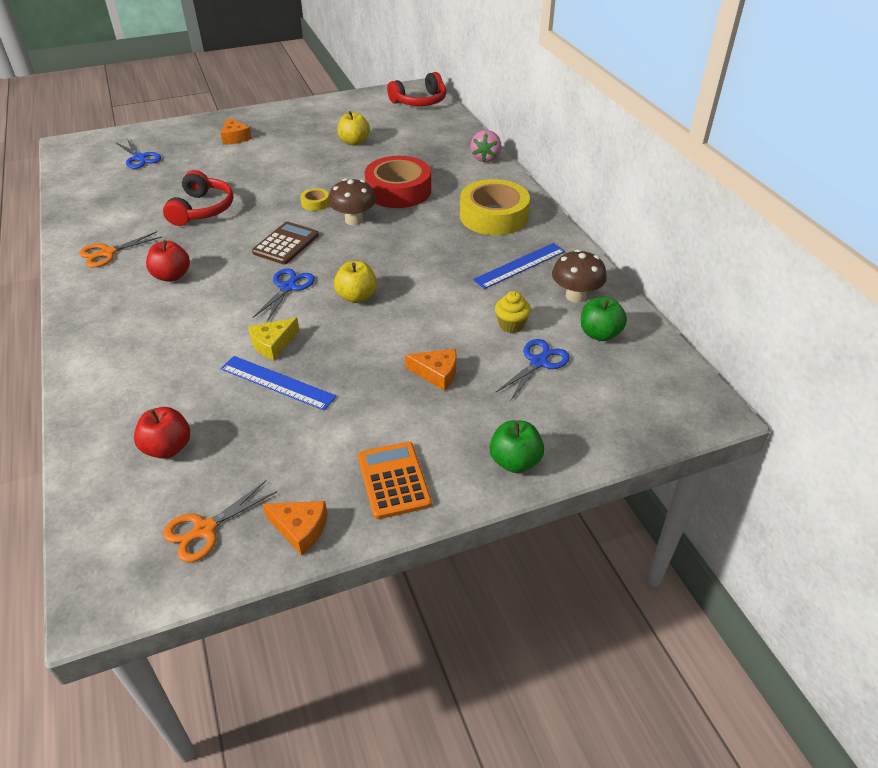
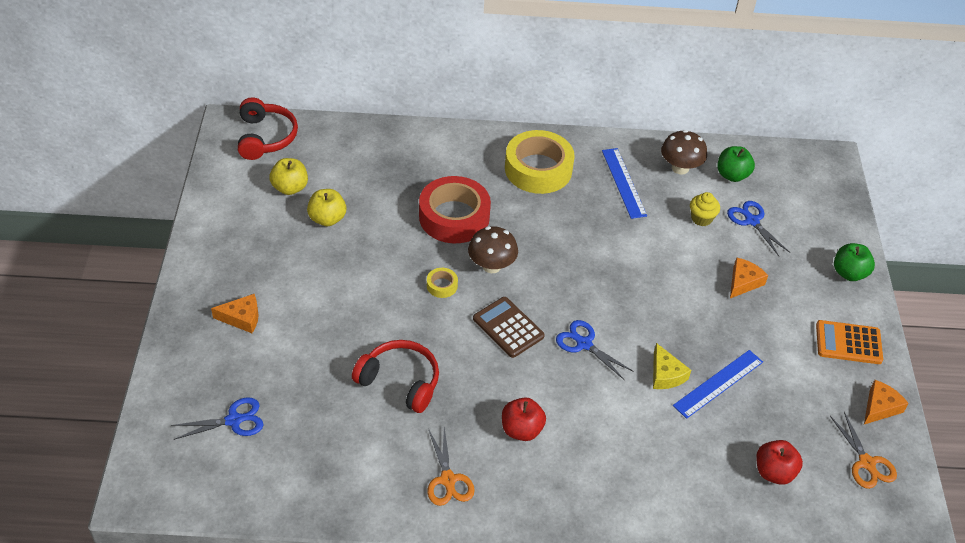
camera: 70 degrees left, 5 degrees up
(357, 296) = (621, 300): yellow apple -> yellow apple (290, 188)
(486, 158) = (429, 135): pink strawberry -> none

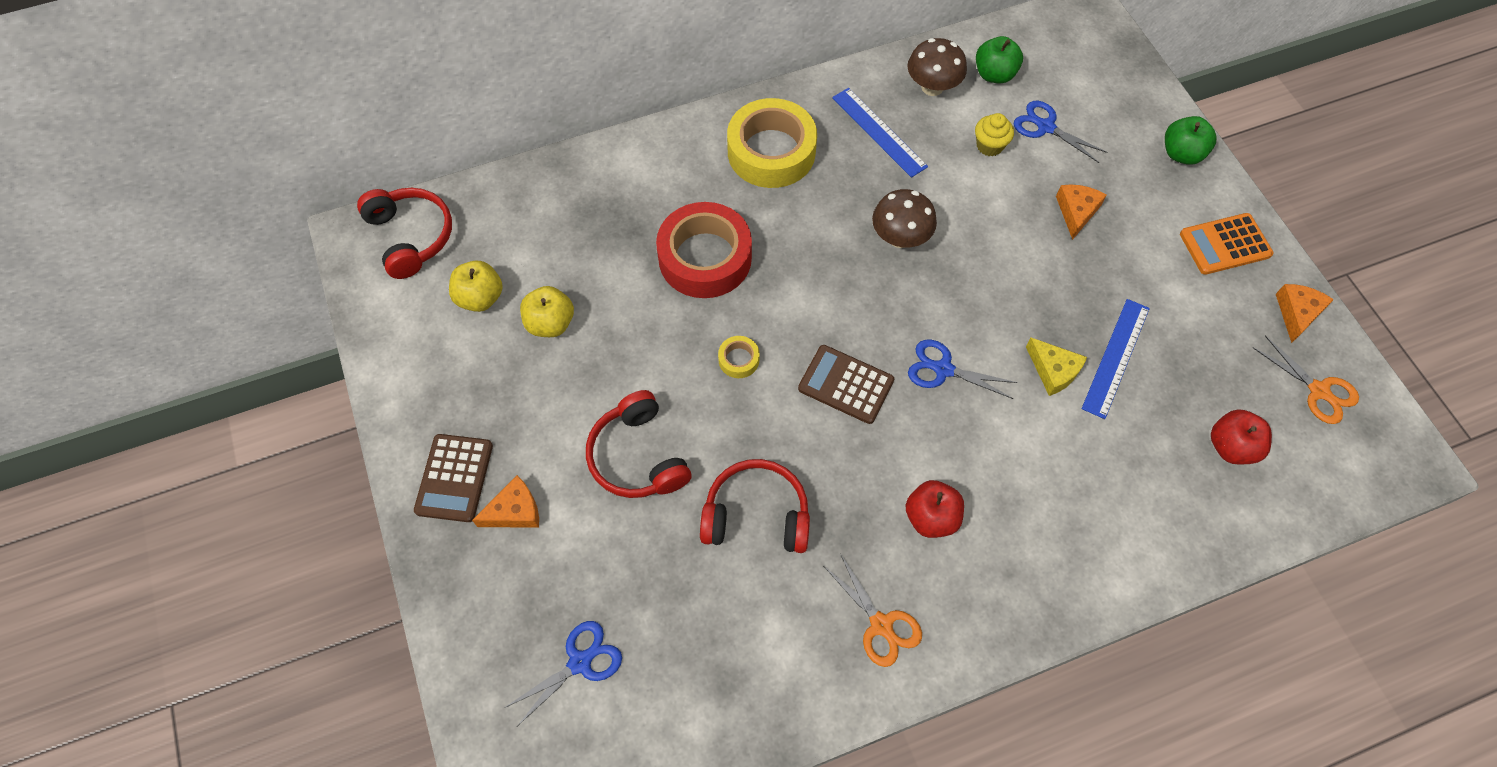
camera: 20 degrees left, 15 degrees up
(214, 285) = (454, 478): none -> brown calculator
(340, 317) = (638, 456): none -> red headphones
(491, 266) = (783, 307): brown mushroom -> brown mushroom (900, 237)

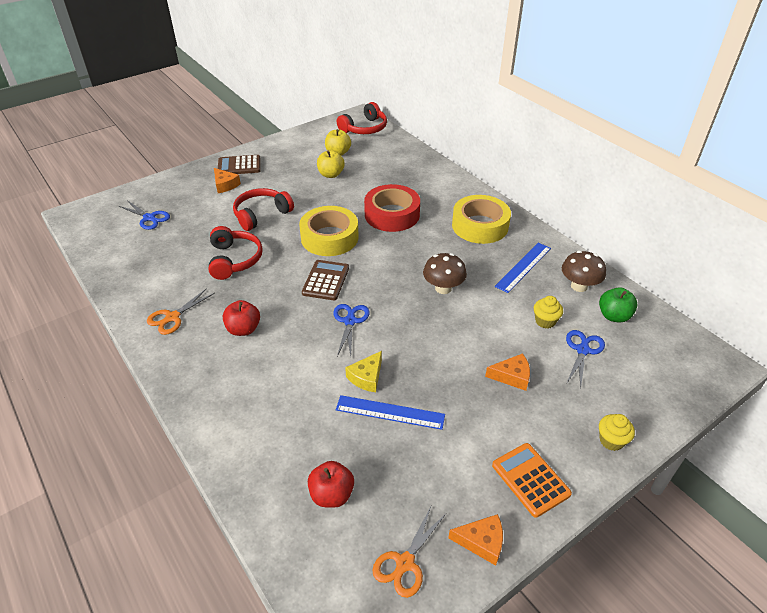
camera: 75 degrees right, 20 degrees down
(738, 360) = (329, 237): yellow tape -> yellow tape, size x2.39
(1181, 154) = (611, 440): green apple -> yellow cupcake

